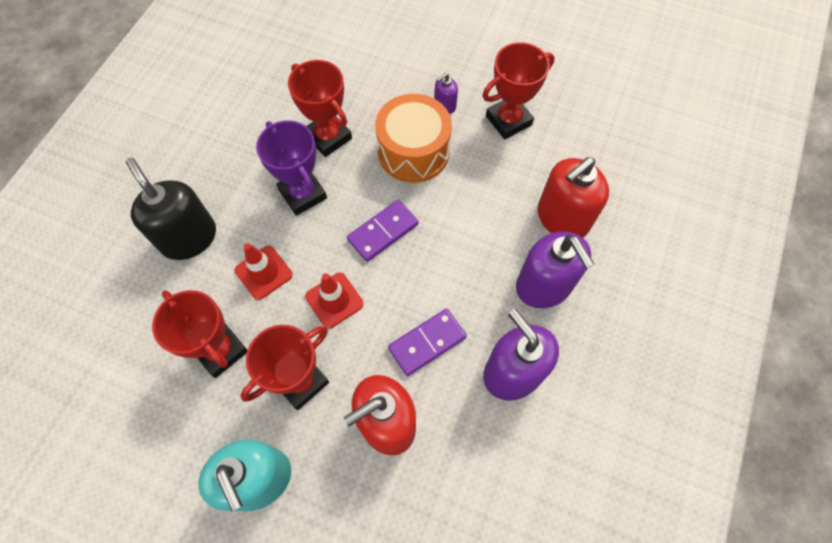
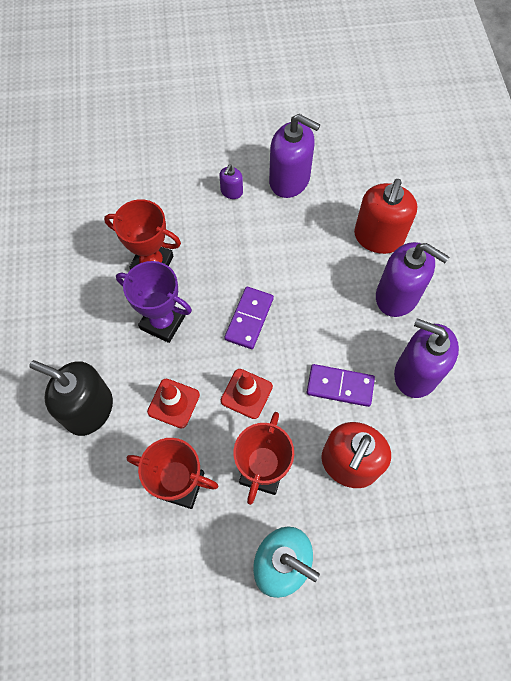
camera: 30 degrees left, 0 degrees up
(413, 151) = (231, 242): orange drum -> none
(427, 343) = (340, 386): purple domino -> purple domino turned 75 degrees clockwise
(508, 120) = (289, 180): red trophy -> purple soap dispenser

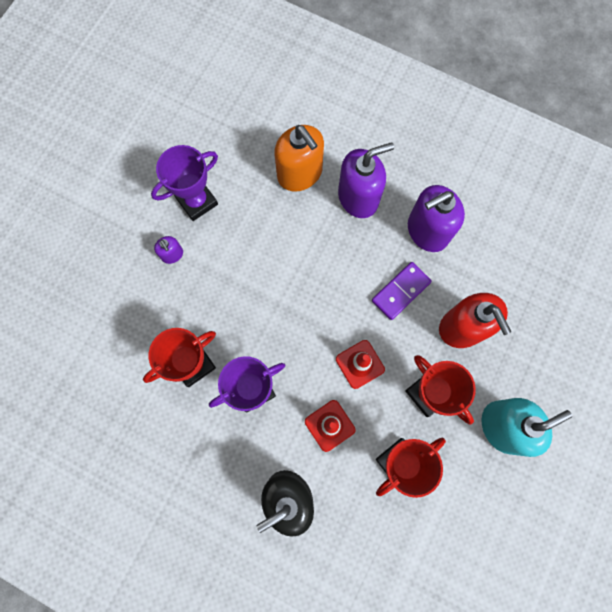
camera: 55 degrees left, 10 degrees up
(249, 319) = (299, 320): purple domino -> none
(289, 180) = (197, 201): purple soap dispenser -> purple trophy
(378, 237) = (300, 173): red soap dispenser -> orange soap dispenser

